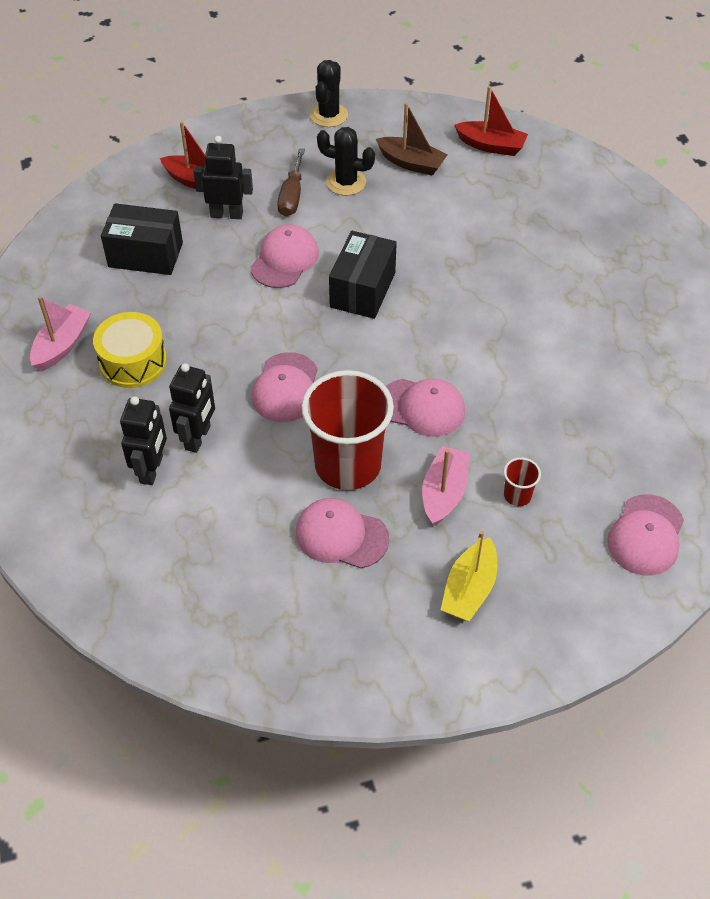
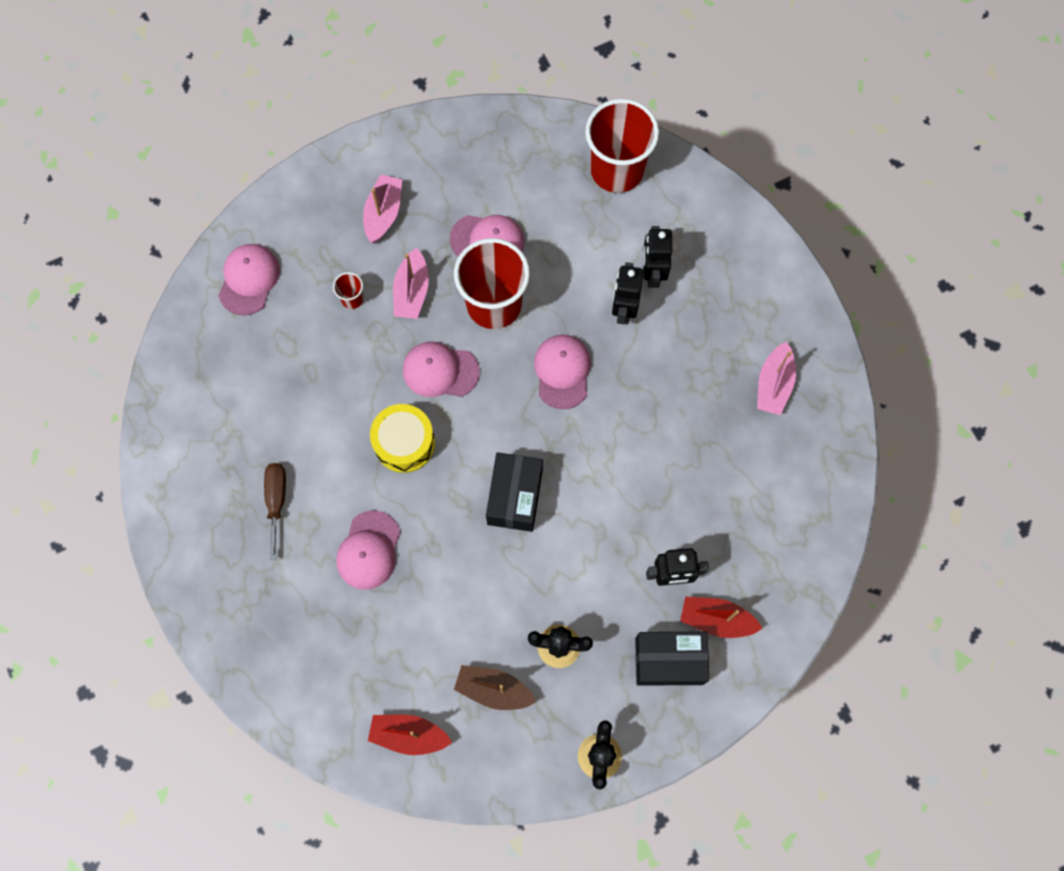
camera: 170 degrees right, 20 degrees up
(133, 361) = (704, 377): yellow drum -> yellow drum (404, 443)
(145, 255) = (735, 506): black box -> black box (669, 661)
(153, 597) = (617, 170): none -> red cup
(284, 259) = (598, 523): pink cap -> pink cap (369, 550)
(292, 196) = (611, 614): brown screwdriver -> brown screwdriver (276, 501)
(469, 589) = (383, 213): yellow boat -> pink boat

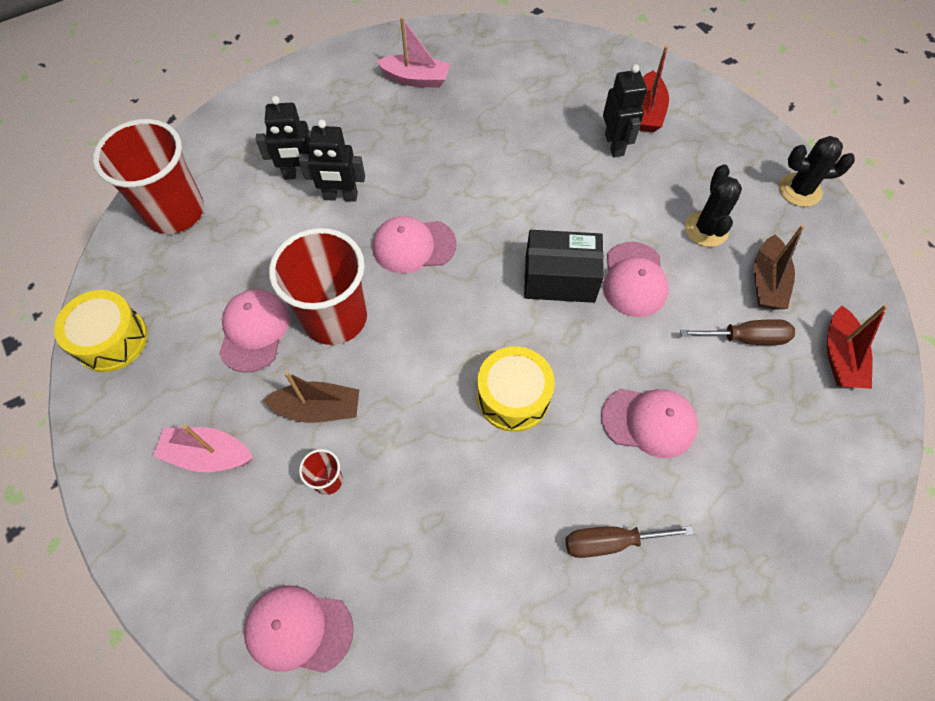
camera: 95 degrees left, 10 degrees down
(412, 291) = (318, 409): pink boat -> brown boat
(437, 654) = (746, 338): none -> brown screwdriver
(440, 371) = (420, 366): pink cap -> pink cap (634, 279)
(490, 135) = (111, 340): none -> yellow drum
(669, 661) = (695, 143): black box -> none

